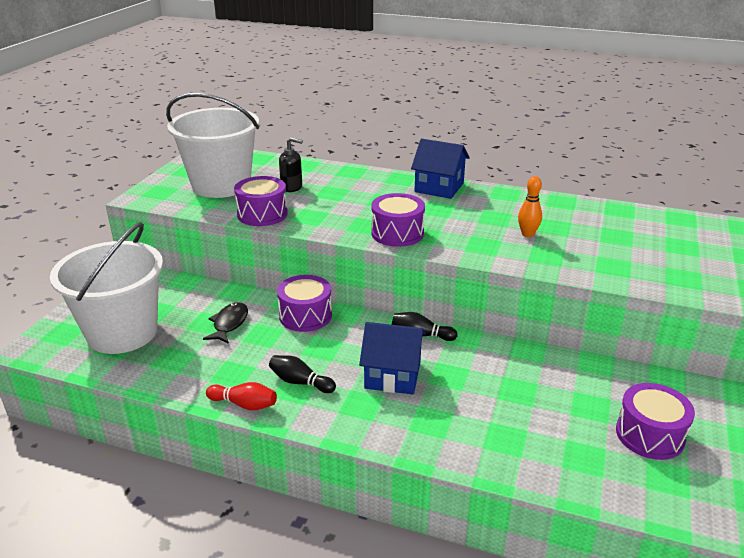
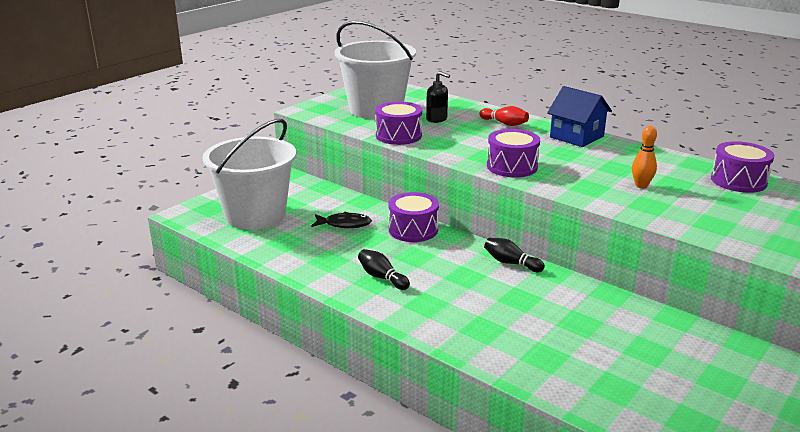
camera: 20 degrees right, 5 degrees down
(229, 324) = (344, 224): black fish -> black fish turned 60 degrees clockwise
(244, 404) = (326, 284): red bowling pin -> red bowling pin (504, 123)
(393, 375) = (467, 288): blue house -> none
(650, 435) = (695, 385): purple drum -> purple drum (738, 181)

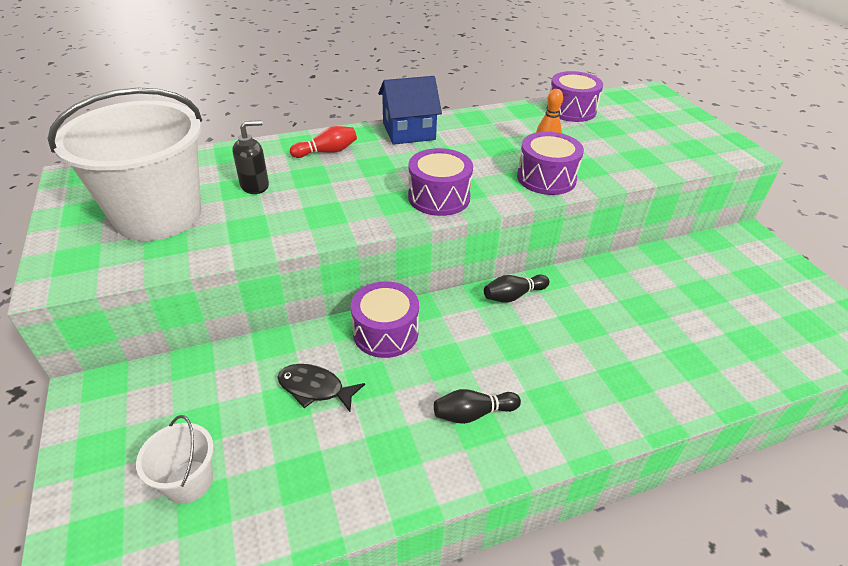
camera: 60 degrees left, 15 degrees up
(255, 215) = (189, 481): white bucket -> white bucket, size x0.45
(344, 224) = (315, 388): black fish -> black fish turned 105 degrees counterclockwise
(398, 135) = (265, 234): purple drum -> purple drum (546, 178)

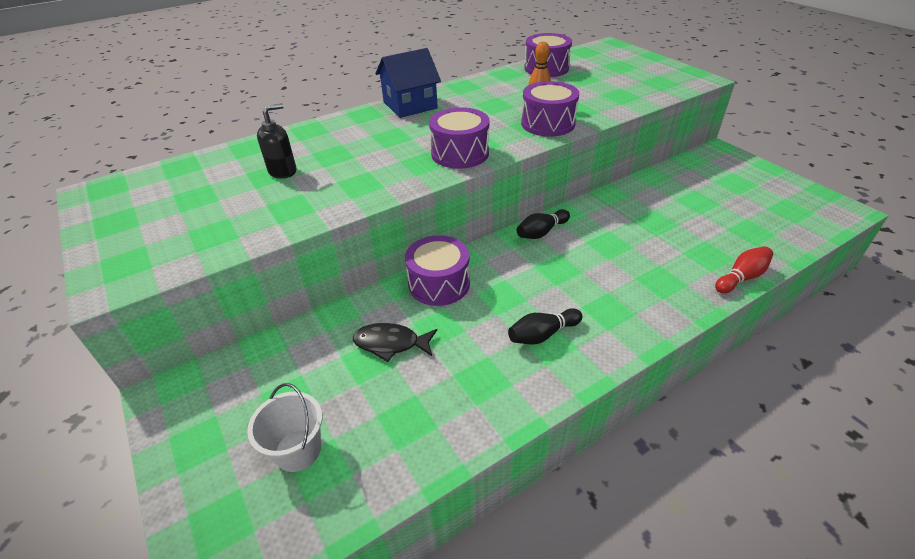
camera: 10 degrees left, 0 degrees up
(158, 215) = (196, 212): white bucket -> none
(327, 152) = (340, 133): red bowling pin -> red bowling pin (741, 278)

